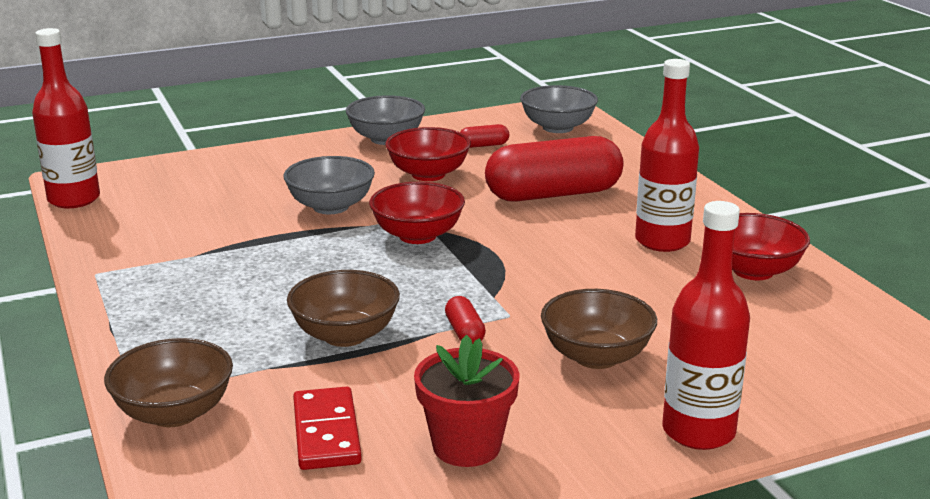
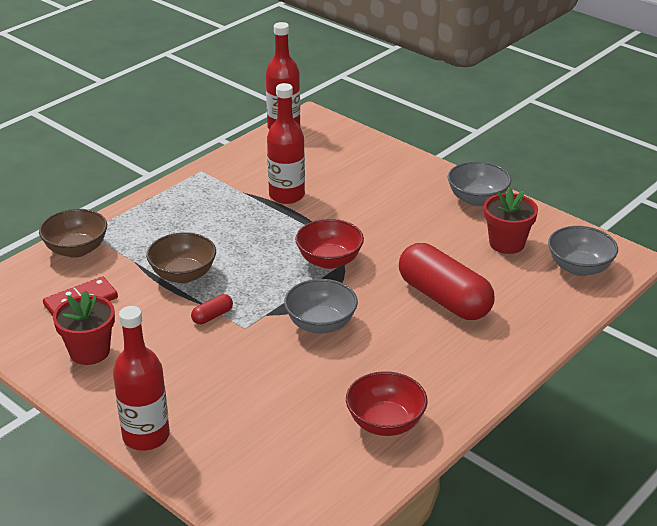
camera: 65 degrees right, 10 degrees up
(331, 207) = (345, 214): grey bowl -> grey bowl (321, 324)
(428, 174) = (430, 235): red bowl -> none
(483, 145) = (506, 243): red capsule -> red flower pot
(596, 356) = (213, 375): brown bowl -> none
(662, 241) = (403, 368): red bottle -> red bottle (287, 195)

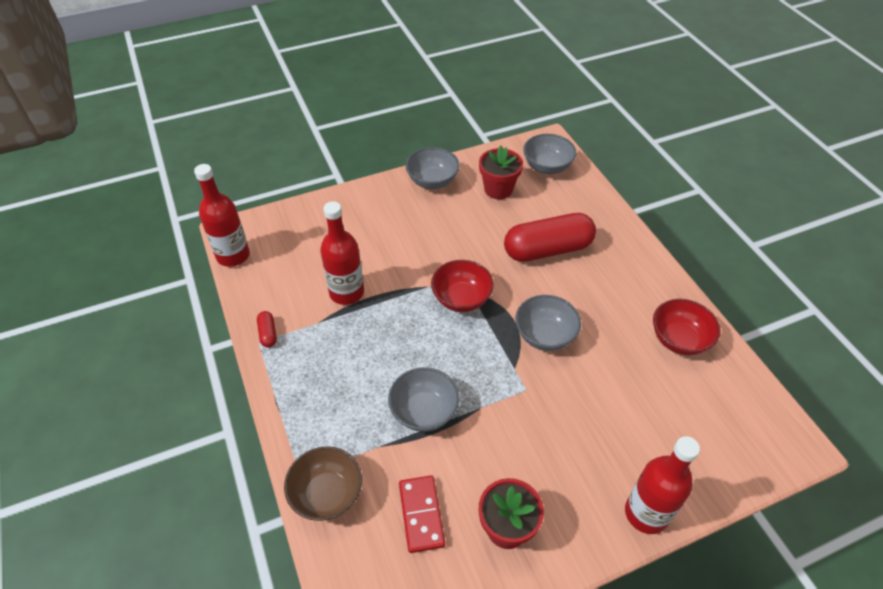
camera: 65 degrees left, 15 degrees up
(183, 275) = (424, 411): brown bowl -> grey bowl
(212, 316) = (498, 408): red capsule -> red capsule (268, 333)

